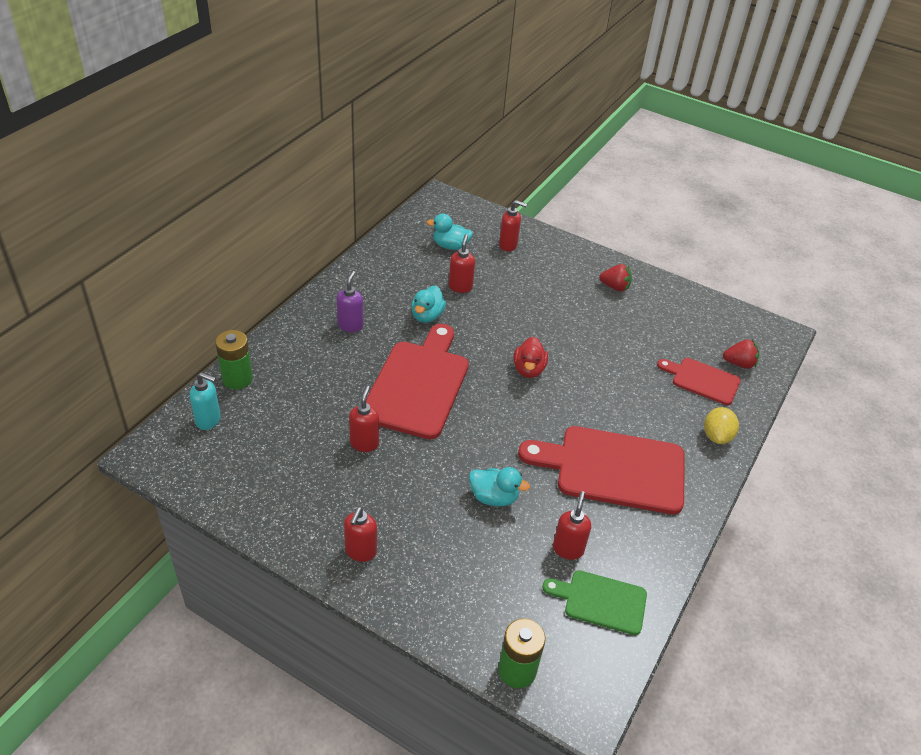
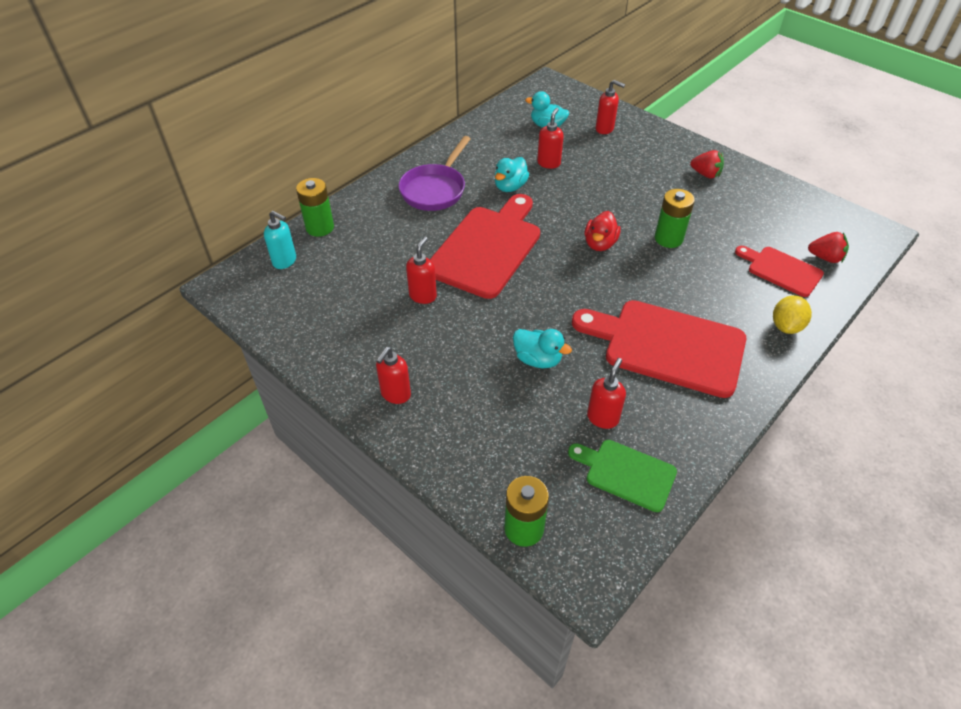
camera: 15 degrees right, 5 degrees up
(350, 325) = (435, 189): purple soap dispenser -> purple pan
(593, 358) = (668, 238): none -> green battery

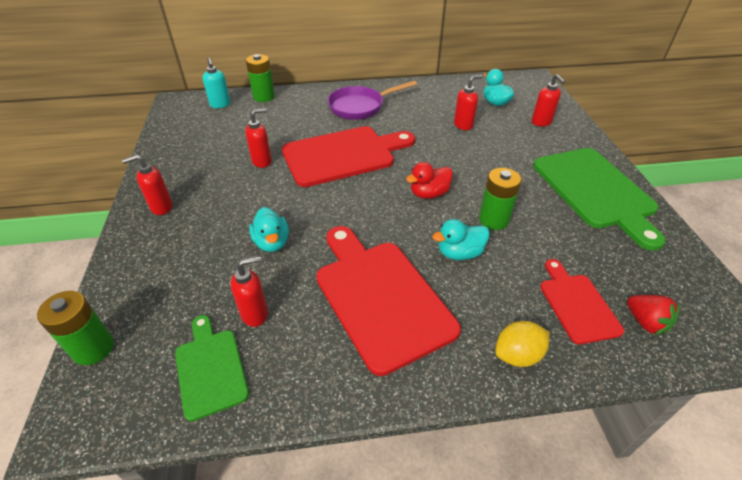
camera: 40 degrees right, 5 degrees down
(510, 187) = (413, 127): turquoise duck -> turquoise duck (459, 253)
(705, 174) = (596, 191): red strawberry -> green cutting board

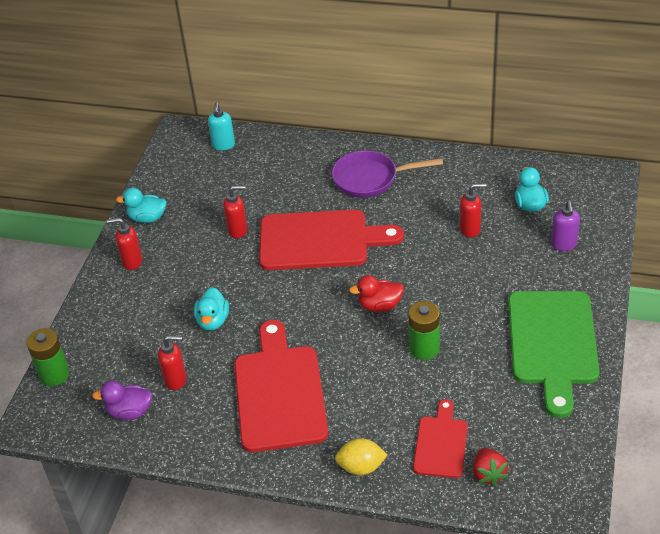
camera: 25 degrees right, 0 degrees up
(210, 368) = (130, 412): green cutting board -> purple duck
(264, 97) = (273, 142): green battery -> none
(459, 253) = (370, 372): turquoise duck -> turquoise duck (147, 218)
(541, 122) = (563, 245): red soap dispenser -> purple soap dispenser

